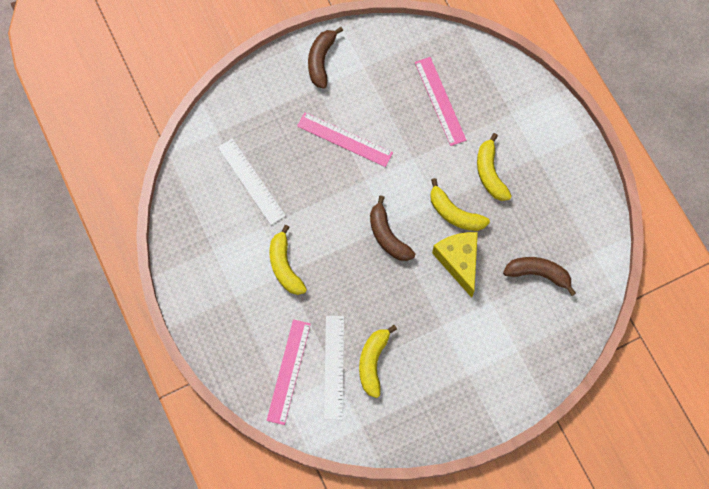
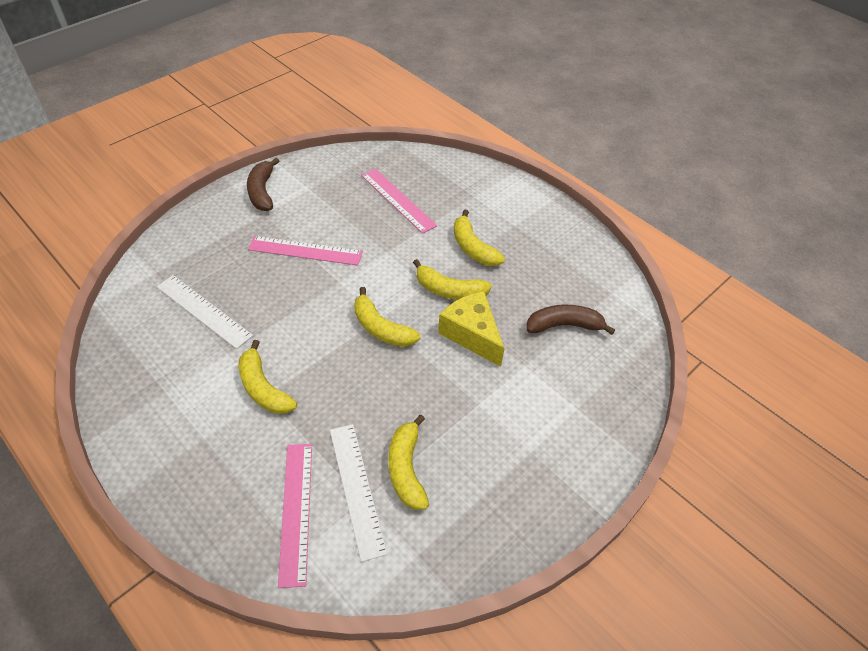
camera: 20 degrees left, 20 degrees down
(387, 236) = (381, 328): brown banana -> yellow banana

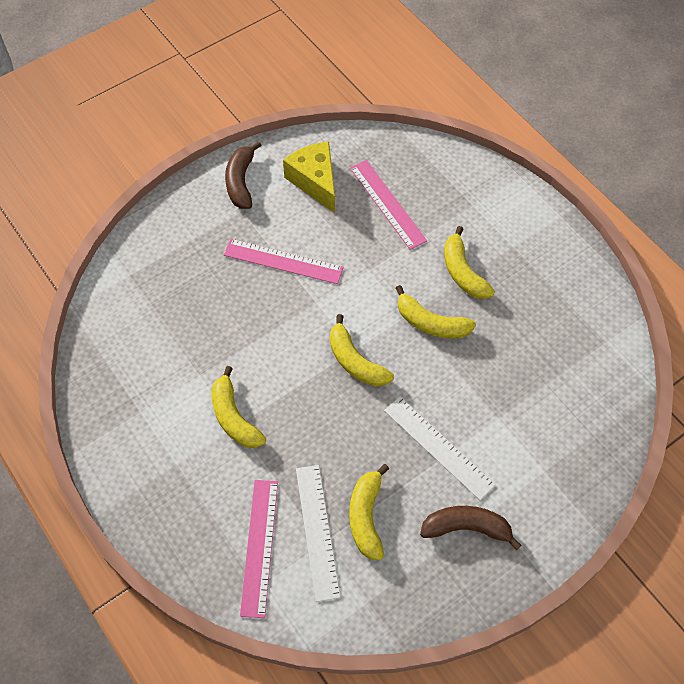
camera: 10 degrees right, 10 degrees up
(203, 311) = (177, 324): white ruler -> white ruler (438, 447)
(472, 334) = (448, 377): yellow cheese -> yellow cheese (315, 181)
(564, 325) = (547, 376): brown banana -> brown banana (466, 527)

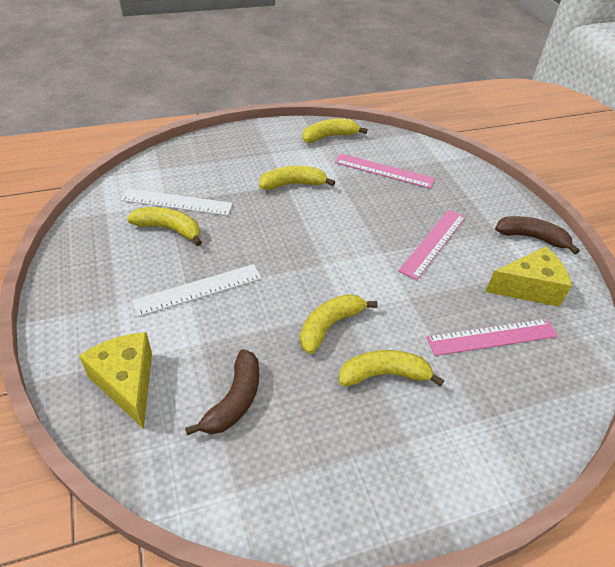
camera: 105 degrees right, 15 degrees down
(260, 547) = (186, 174): pink ruler -> pink ruler (384, 171)
(355, 361) = (310, 260): yellow banana -> yellow banana (329, 136)
(466, 527) = (116, 284): brown banana -> brown banana (234, 400)
(564, 456) = (127, 383): none -> yellow cheese

